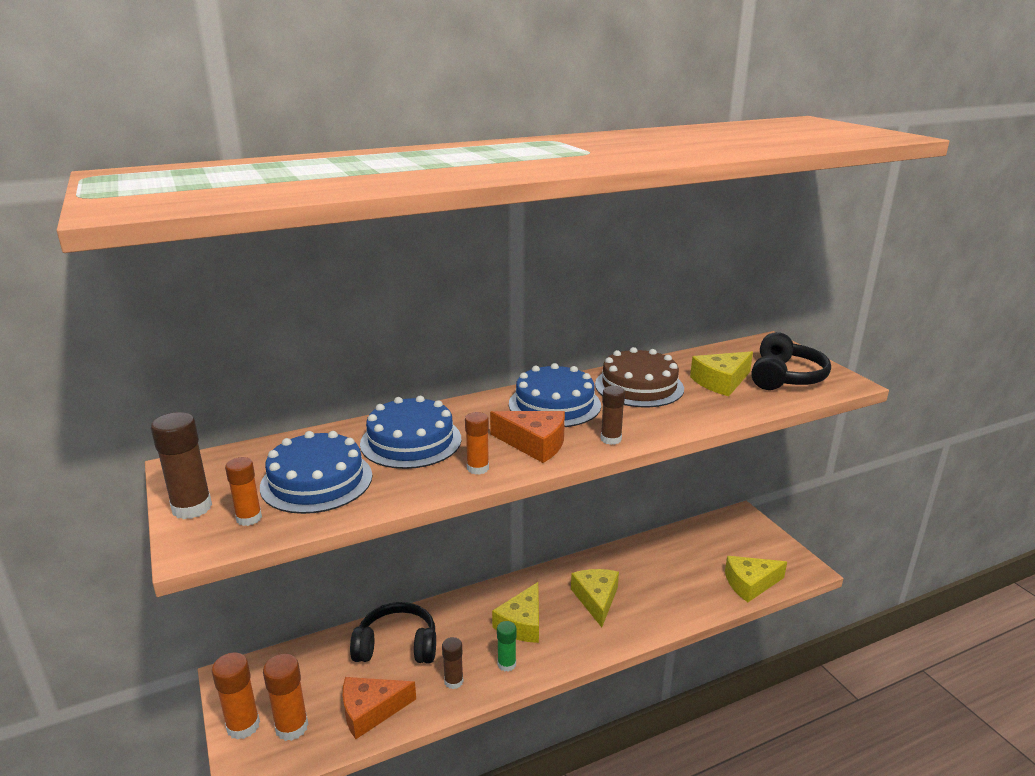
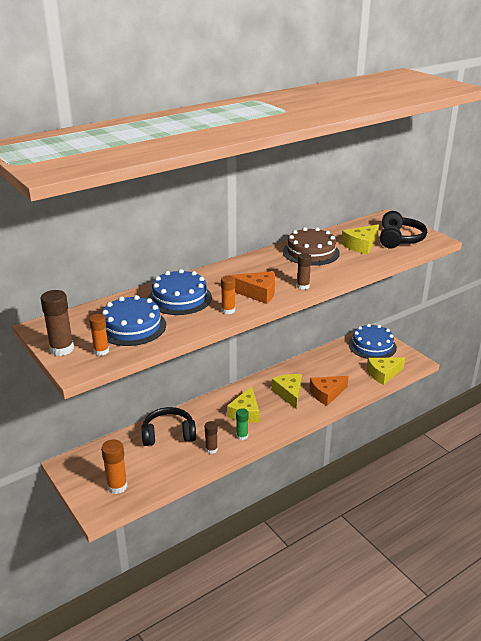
camera: 10 degrees left, 5 degrees up
(243, 726) = (85, 489): orange glue stick -> none
(371, 711) = (164, 471): orange cheese -> orange cheese (326, 394)
(554, 404) = (261, 268): blue cake -> blue cake (372, 346)

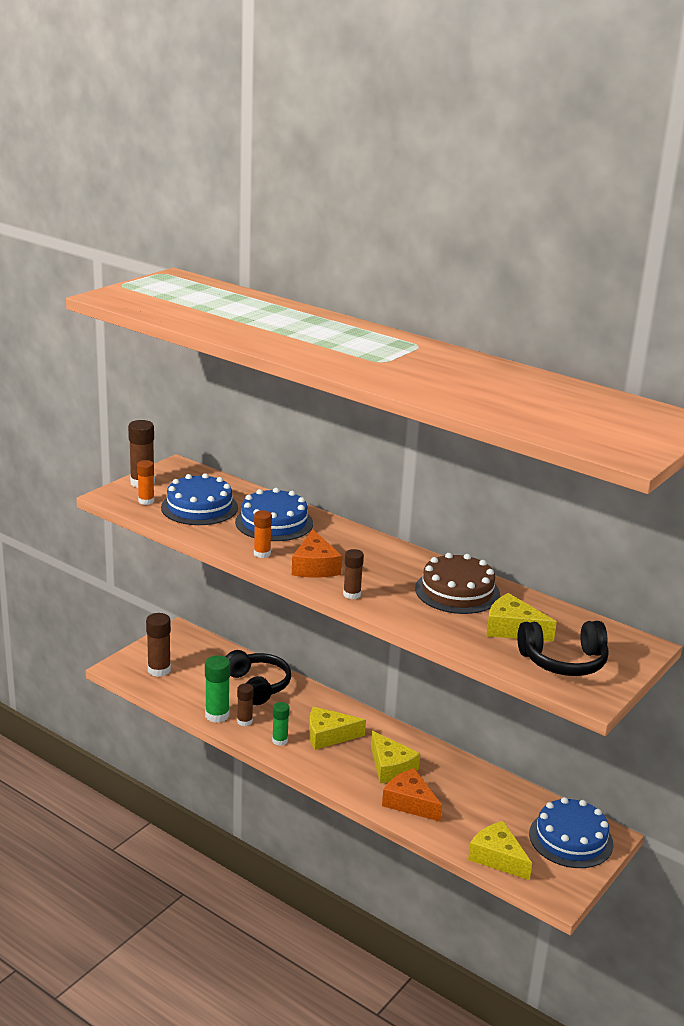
camera: 70 degrees right, 5 degrees down
(117, 486) = (159, 670): orange glue stick -> brown glue stick
(197, 463) = (217, 715): none -> green glue stick
(289, 393) = (390, 767): yellow cheese -> yellow cheese turned 90 degrees clockwise

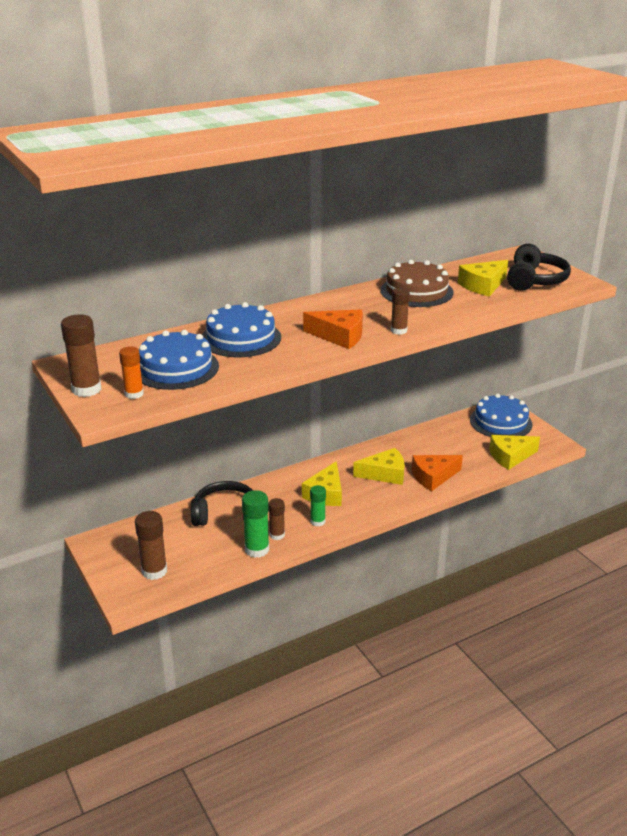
camera: 65 degrees left, 5 degrees up
(262, 554) = (299, 354): orange glue stick -> none

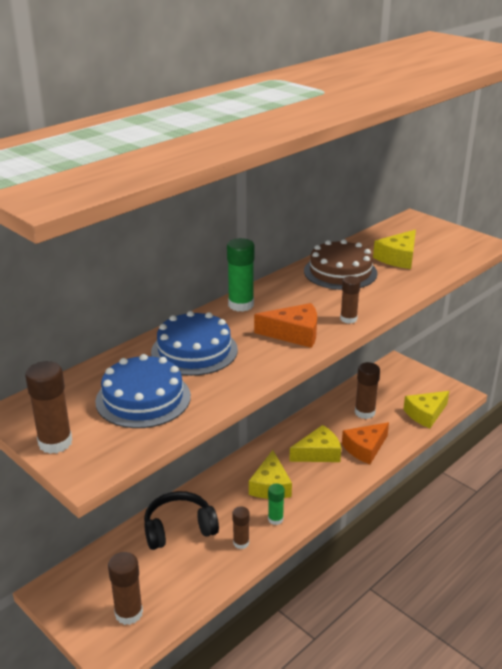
camera: 15 degrees left, 0 degrees up
(134, 394) = (113, 440): orange glue stick -> none
(257, 549) = (227, 564): green glue stick -> green glue stick (241, 305)
(448, 446) = (364, 412): none -> brown glue stick
(500, 422) = (401, 379): blue cake -> none
(534, 280) = (441, 246): black headphones -> none

